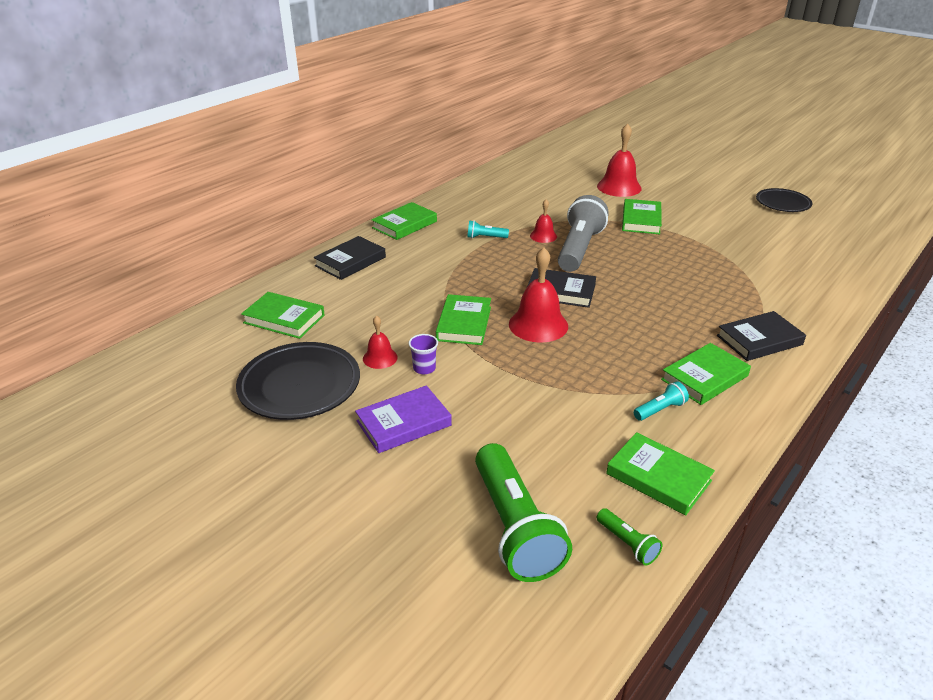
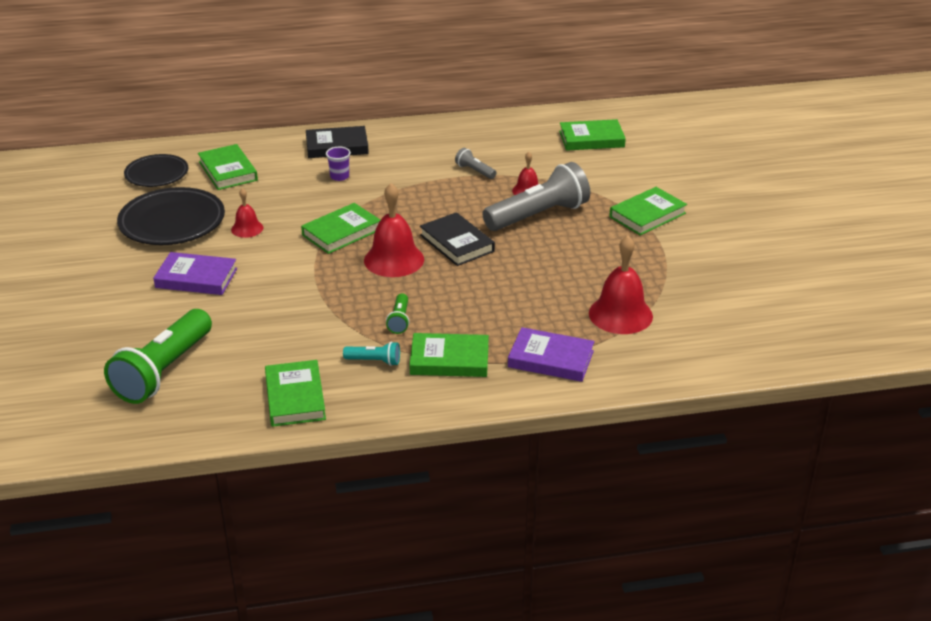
camera: 40 degrees right, 0 degrees up
(404, 225) = (427, 132): green book -> green book (591, 139)
(424, 368) = (264, 250): purple cup -> purple cup (339, 176)
(485, 237) = (474, 171): turquoise flashlight -> grey flashlight
(619, 187) = (688, 174): red bell -> red bell (620, 314)
(627, 543) = (210, 418): green flashlight -> green flashlight (399, 320)
(759, 340) = (550, 359): black book -> purple book
(782, 203) = (838, 263): black plate -> black plate (157, 174)

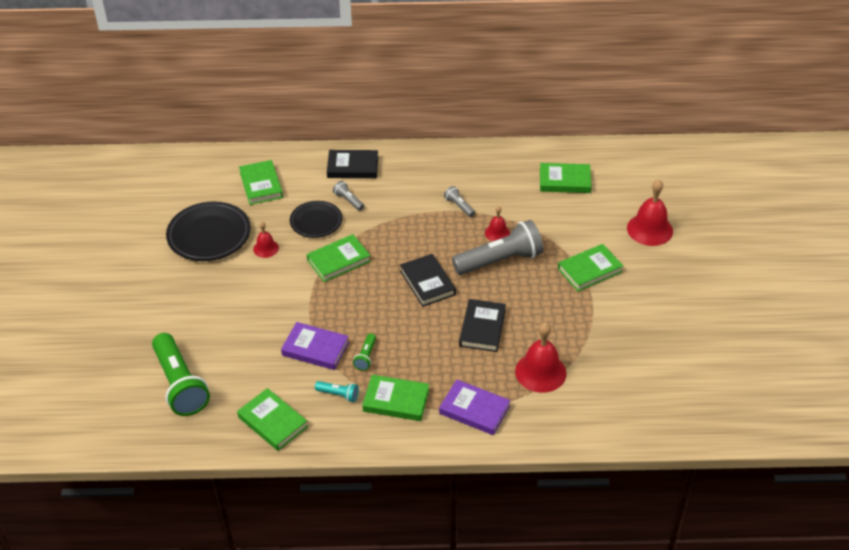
camera: 10 degrees right, 10 degrees up
(157, 174) = (205, 183): black plate -> black plate (316, 222)
(164, 371) = (180, 384): green flashlight -> green flashlight turned 60 degrees counterclockwise
(196, 278) = (218, 295): purple book -> purple book (315, 349)
(295, 397) = (272, 422): green book -> green book turned 45 degrees counterclockwise
(339, 176) = (348, 200): purple cup -> grey flashlight
(394, 259) = (374, 294): red bell -> red bell (649, 229)
(536, 279) = (482, 328): none -> black book

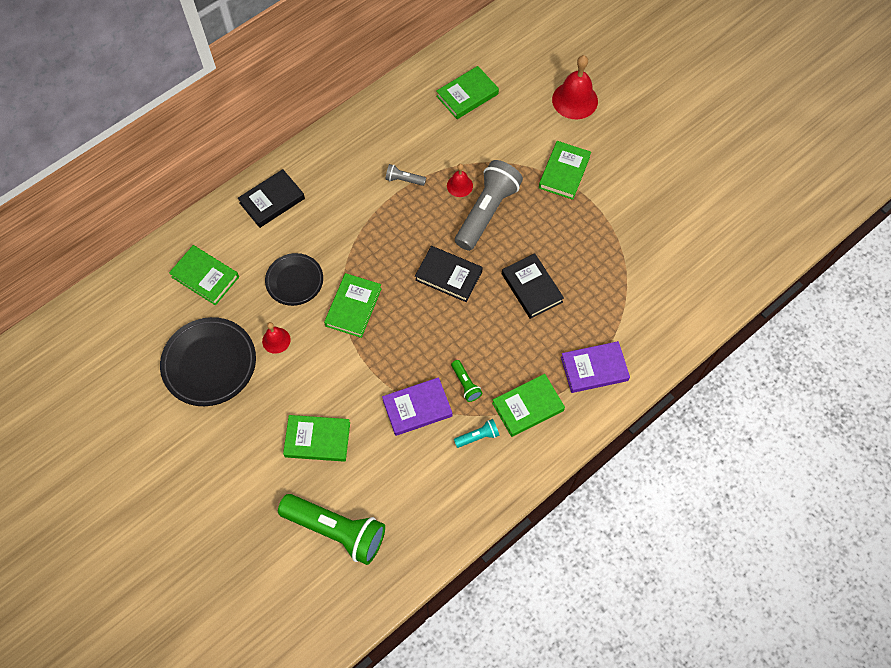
camera: 40 degrees left, 20 degrees up
(272, 422) = (449, 503): green book -> green book (317, 440)
(348, 200) = (302, 239): grey flashlight -> none
(540, 372) = (611, 296): red bell -> none

